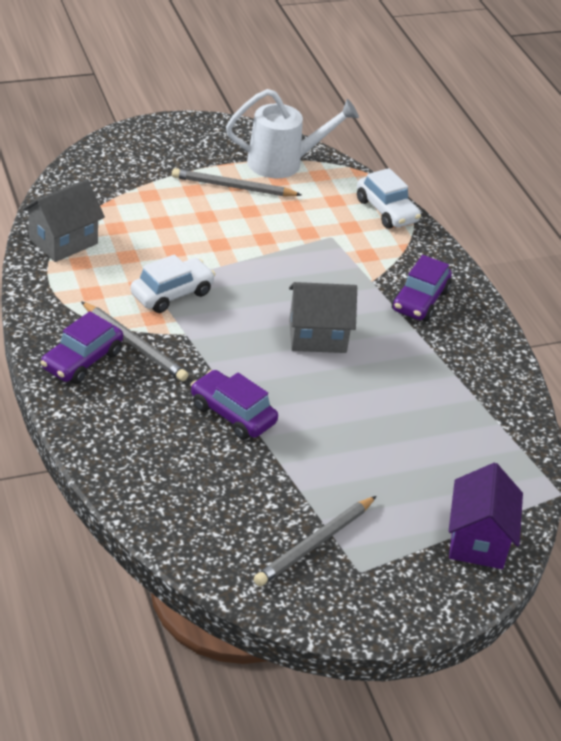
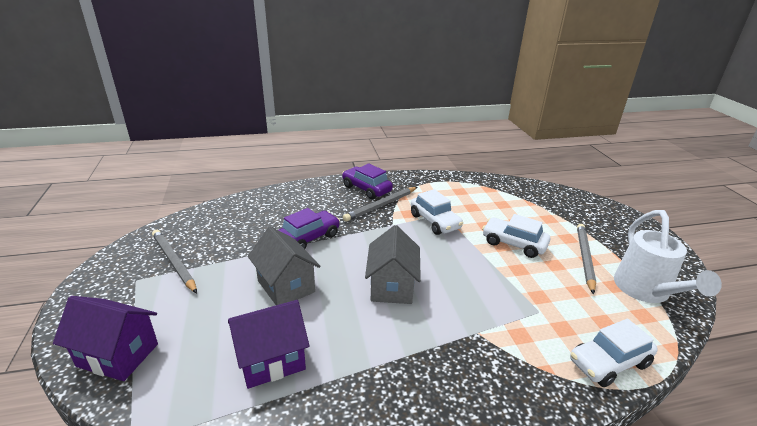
camera: 100 degrees right, 10 degrees down
(63, 242) = (479, 186): grey house -> grey house (286, 286)
(214, 233) = (513, 244): none -> white car
(420, 300) = (453, 368): purple car -> none
(448, 420) = (271, 360): none -> purple house

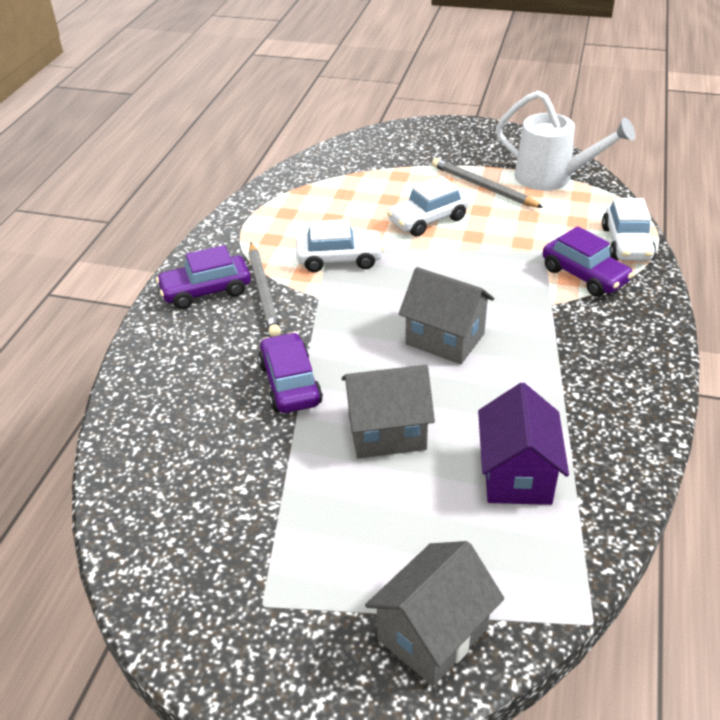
camera: 60 degrees left, 10 degrees up
(118, 355) = (432, 633): purple house -> grey house
(174, 262) = (245, 550): grey pencil -> none
(533, 344) = (584, 276): none -> purple car

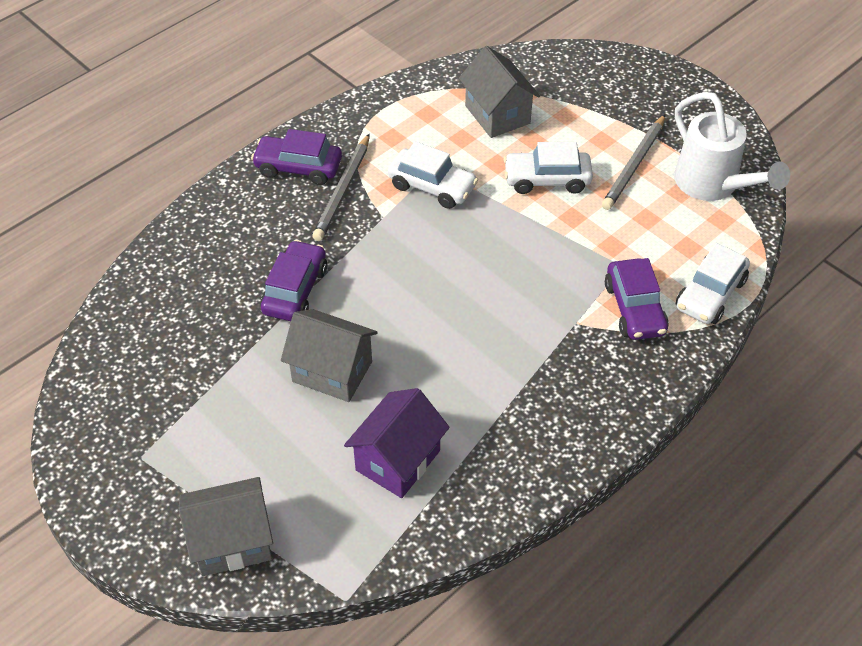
camera: 30 degrees right, 10 degrees up
(445, 339) = (451, 311): grey house -> grey house (497, 114)
(483, 187) = (634, 165): grey pencil -> grey pencil turned 135 degrees counterclockwise

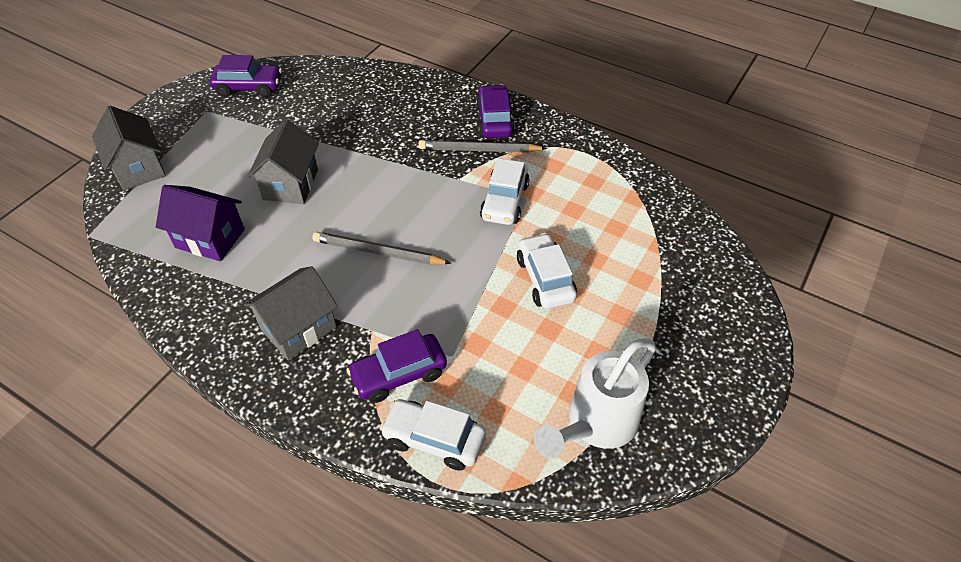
camera: 75 degrees right, 0 degrees up
(295, 290) = (366, 147): purple car -> purple car (249, 87)
(497, 114) = (616, 228): grey house -> grey house (298, 328)
(634, 165) = (595, 346): grey pencil -> grey pencil (378, 252)

